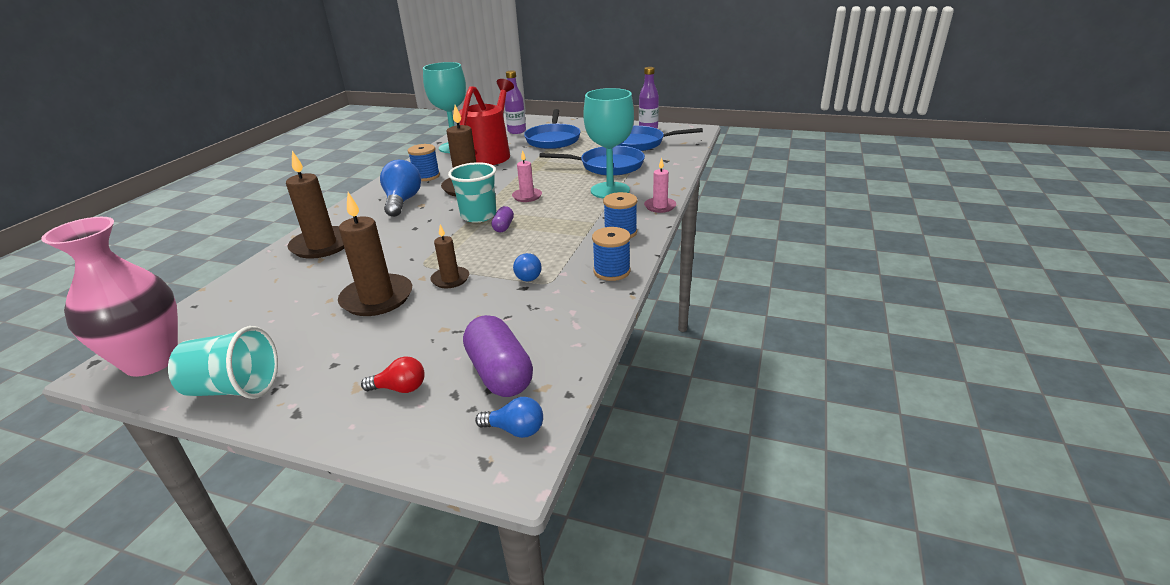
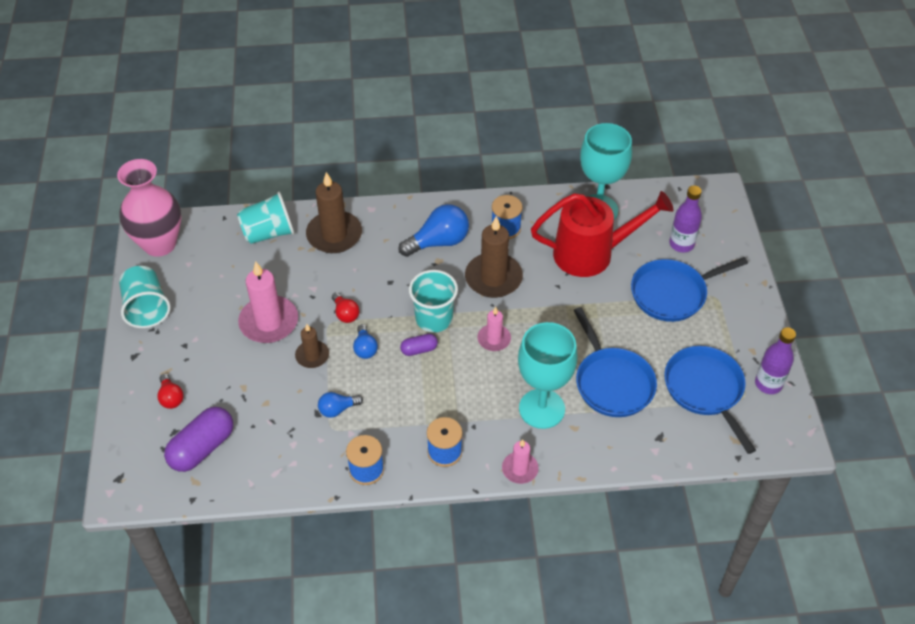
camera: 65 degrees right, 20 degrees up
(262, 280) = (268, 233): none -> turquoise cup
(377, 298) = (269, 322): brown candle -> pink candle
(422, 254) = (345, 313): none -> red light bulb
(515, 430) = (150, 482): blue light bulb -> blue light bulb (365, 348)

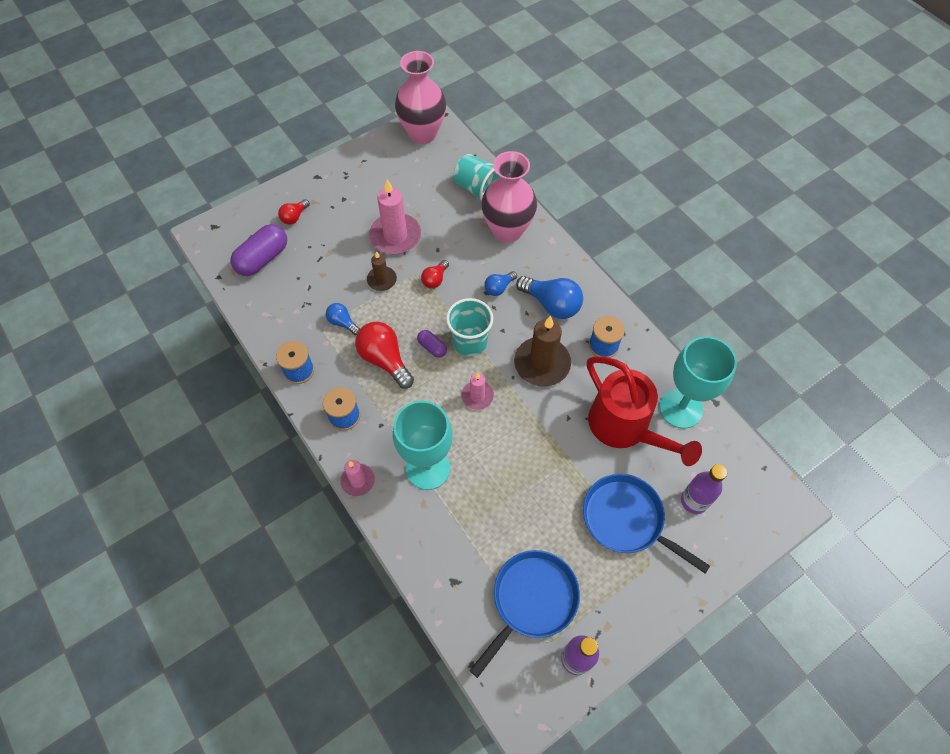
camera: 60 degrees right, 10 degrees up
(146, 308) = (361, 159): turquoise cup -> none
(202, 448) = (263, 259): purple capsule -> purple capsule turned 60 degrees counterclockwise
(334, 235) = (507, 231): brown candle -> pink vase
(365, 348) = (410, 310): blue light bulb -> blue light bulb (499, 288)
(405, 392) = (385, 360): none -> red light bulb
(612, 382) = (490, 513): blue pan -> none

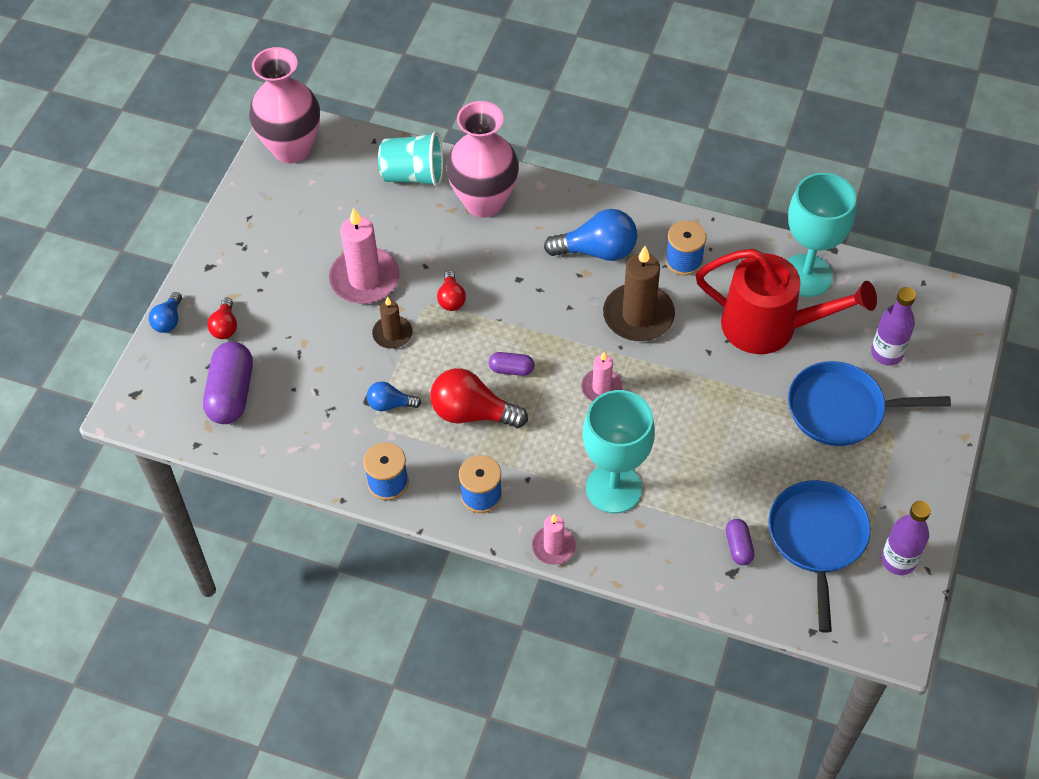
camera: 35 degrees left, 5 degrees down
(470, 342) = (546, 339): turquoise cup -> none
(473, 567) = (738, 547): none -> purple capsule
(499, 288) = (528, 267): blue light bulb -> blue light bulb (168, 320)

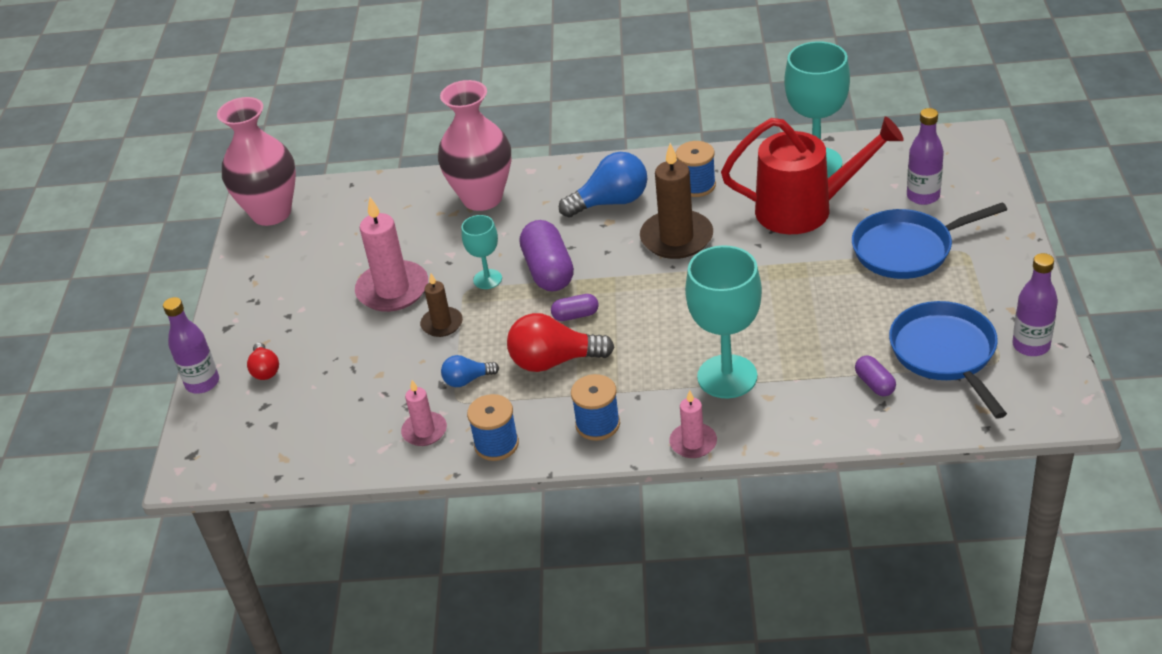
camera: 15 degrees left, 15 degrees down
(168, 320) = (202, 383): blue light bulb -> purple bottle
(231, 393) = (296, 422): purple capsule -> purple capsule (548, 271)
(413, 175) = (403, 198): turquoise cup -> none
(451, 299) = (487, 279): red light bulb -> turquoise goblet
(601, 388) = (671, 303): pink candle -> pink candle (424, 431)

